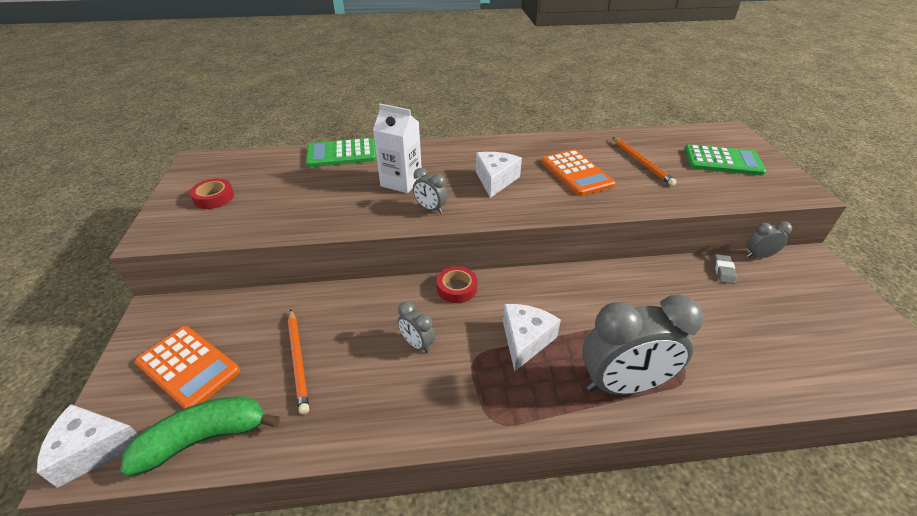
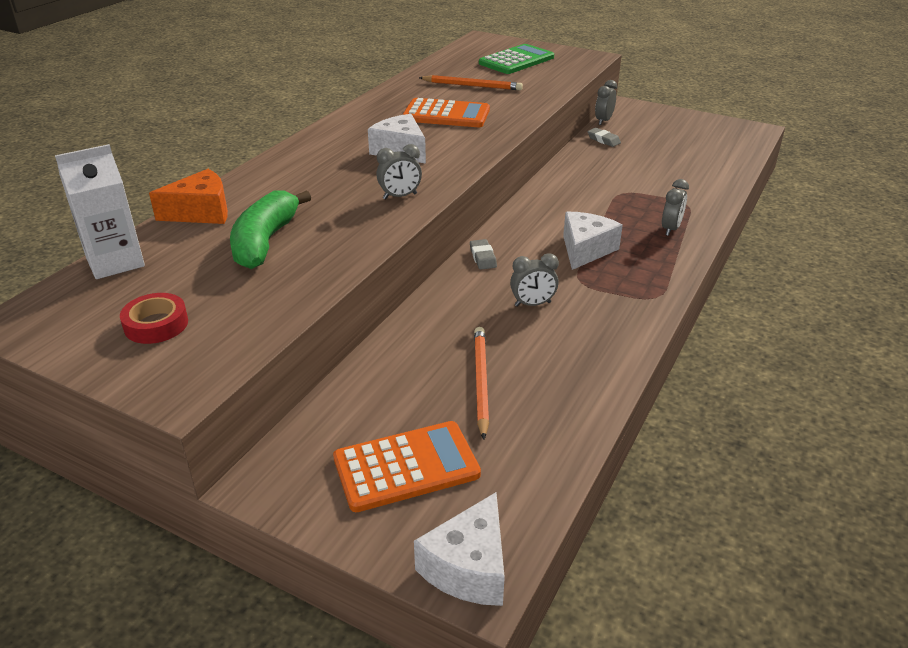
camera: 55 degrees left, 5 degrees down
(205, 438) = (529, 471): green banana -> green banana (265, 241)
(298, 360) = (480, 382): orange pencil -> orange pencil turned 105 degrees counterclockwise
(341, 154) = (201, 212): green calculator -> orange cheese
(401, 182) = (325, 196): white carton -> white carton (115, 262)
(457, 288) = (482, 257): red tape -> grey eraser
(525, 340) = (585, 250): white cheese -> white cheese turned 60 degrees clockwise
(623, 385) = (671, 229): grey clock -> grey clock, size x0.46

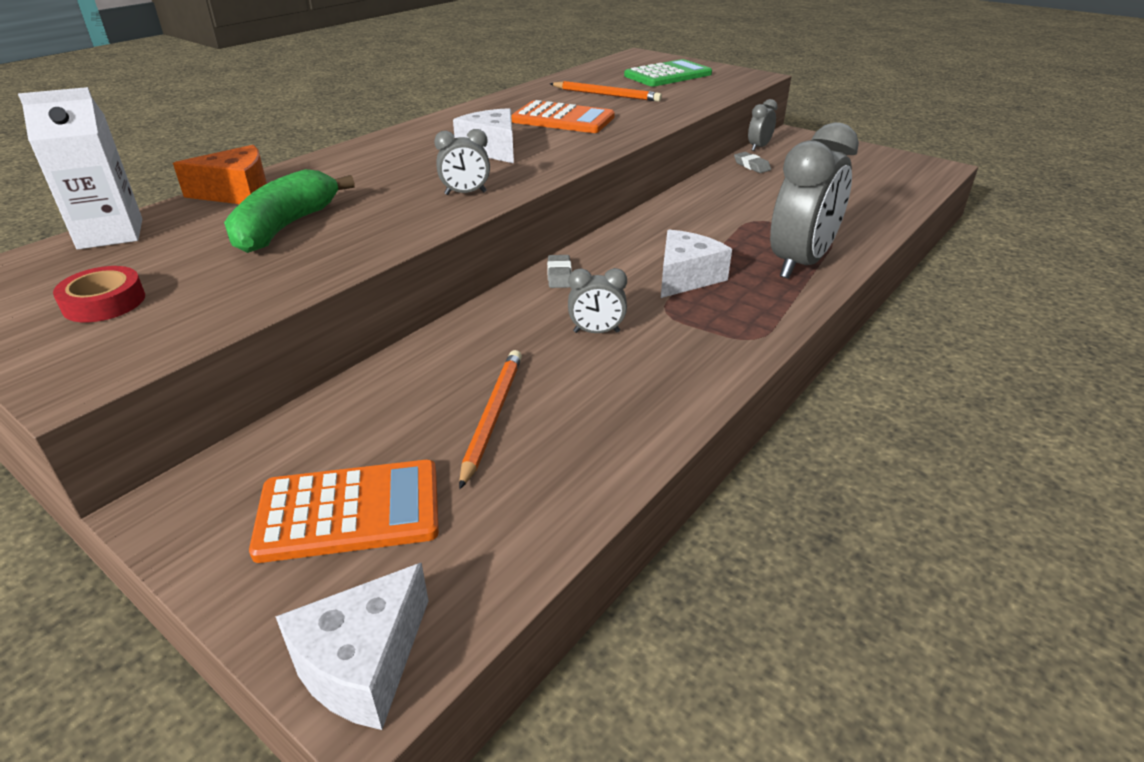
camera: 10 degrees right, 0 degrees up
(671, 229) = (800, 263): grey clock -> grey clock, size x2.17

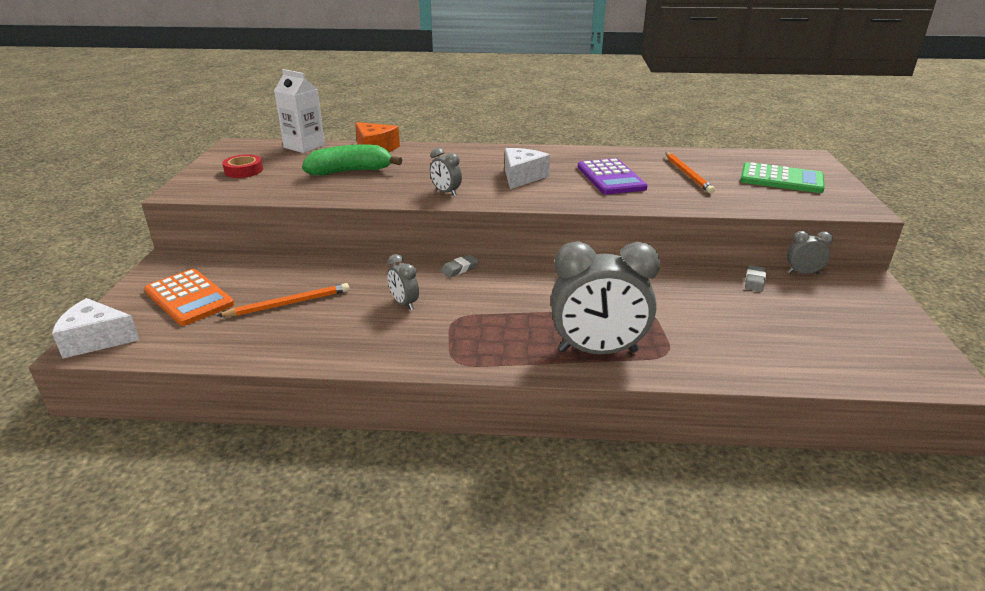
camera: 55 degrees right, 5 degrees down
(563, 119) = (611, 178): orange calculator -> purple calculator
(686, 277) = (512, 311): white cheese -> none

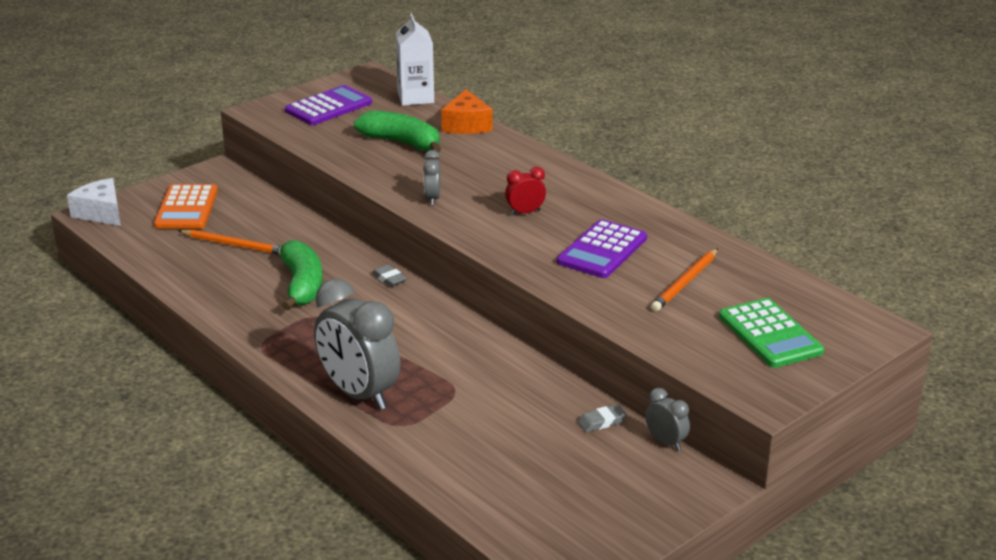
camera: 45 degrees right, 0 degrees up
(244, 171) = (328, 107): red tape -> purple calculator
(404, 303) = (302, 285): grey clock -> green banana
(459, 269) = (389, 279): grey eraser -> grey eraser turned 45 degrees clockwise
(522, 177) = (525, 212): white cheese -> red clock

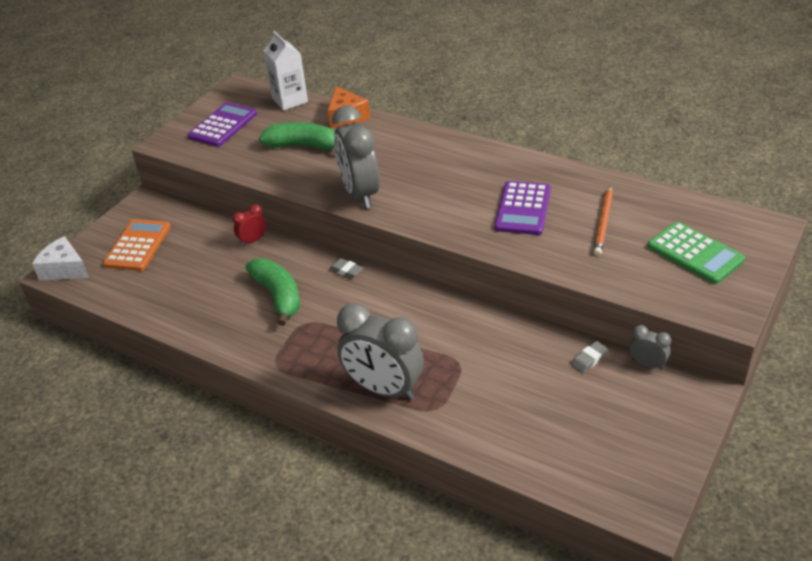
camera: 15 degrees left, 10 degrees up
(186, 208) = (138, 246): orange calculator -> orange calculator turned 150 degrees counterclockwise
(234, 245) = (199, 271): orange pencil -> none
(432, 199) = (360, 194): grey clock -> grey clock, size x2.17
(525, 212) = (442, 188): red clock -> red clock (253, 240)

